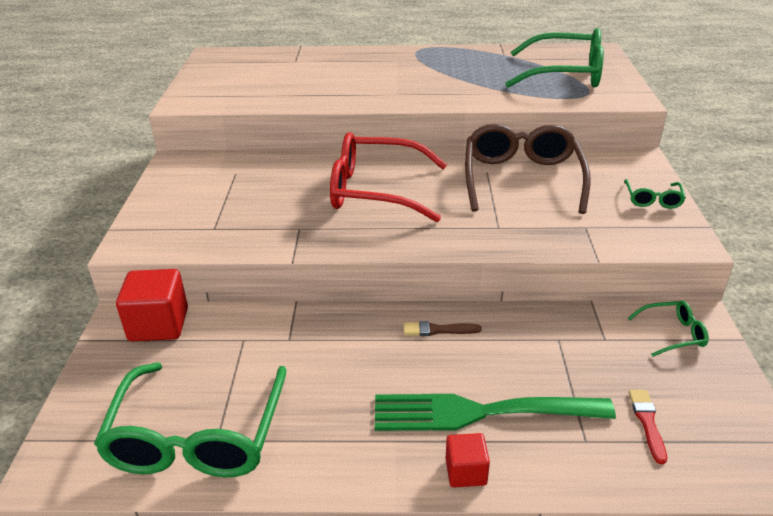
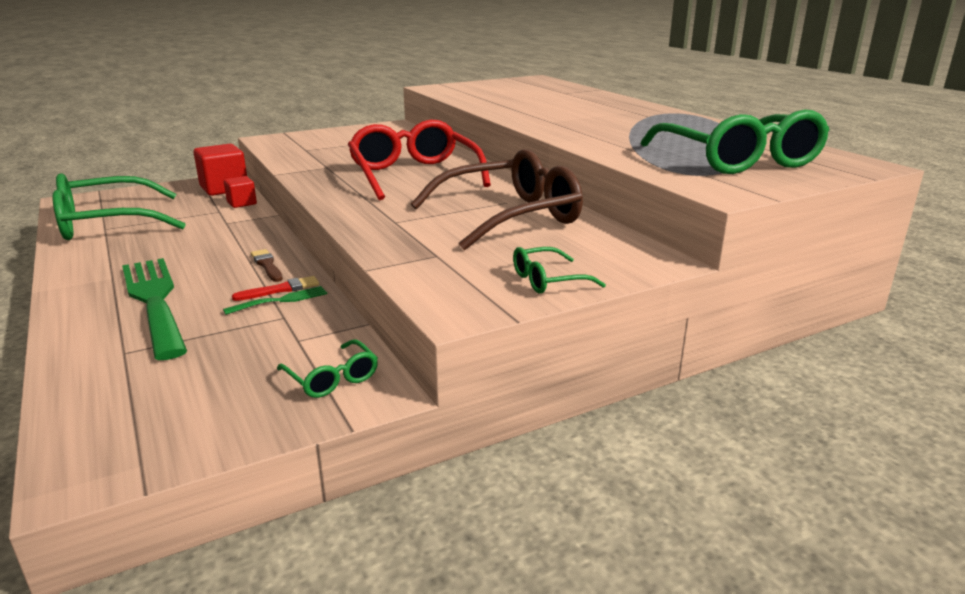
camera: 60 degrees right, 10 degrees down
(466, 472) = (76, 308): red cube -> red cube (242, 203)
(524, 335) = (281, 300): none -> green fork
(647, 422) = (159, 380): red brush -> red brush (280, 289)

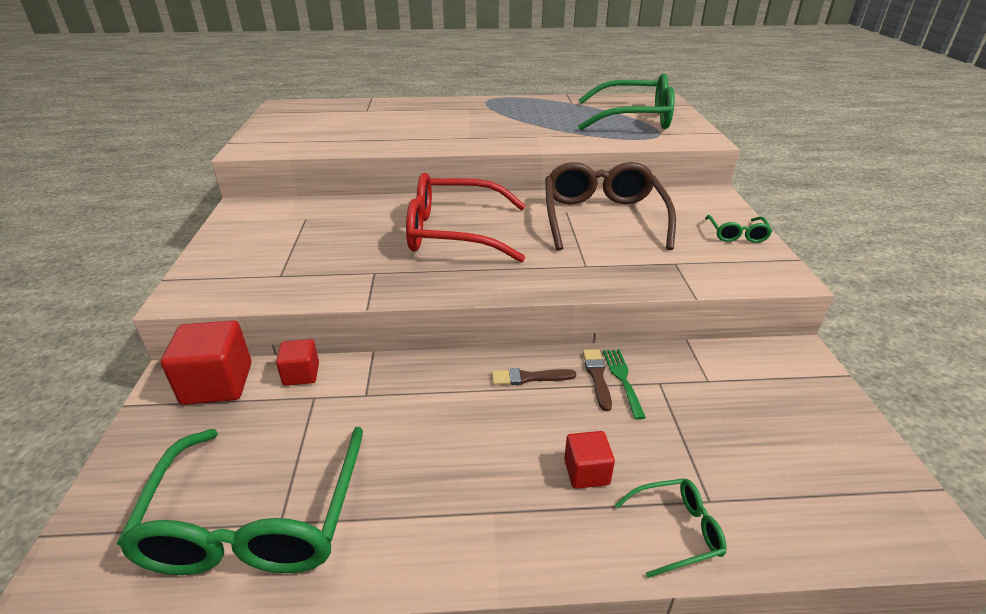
camera: 65 degrees left, 10 degrees up
(154, 301) = (586, 472): green fork -> red cube
(280, 289) = (597, 376): red brush -> brown brush
(332, 378) = (776, 372): green glasses -> green glasses (676, 530)

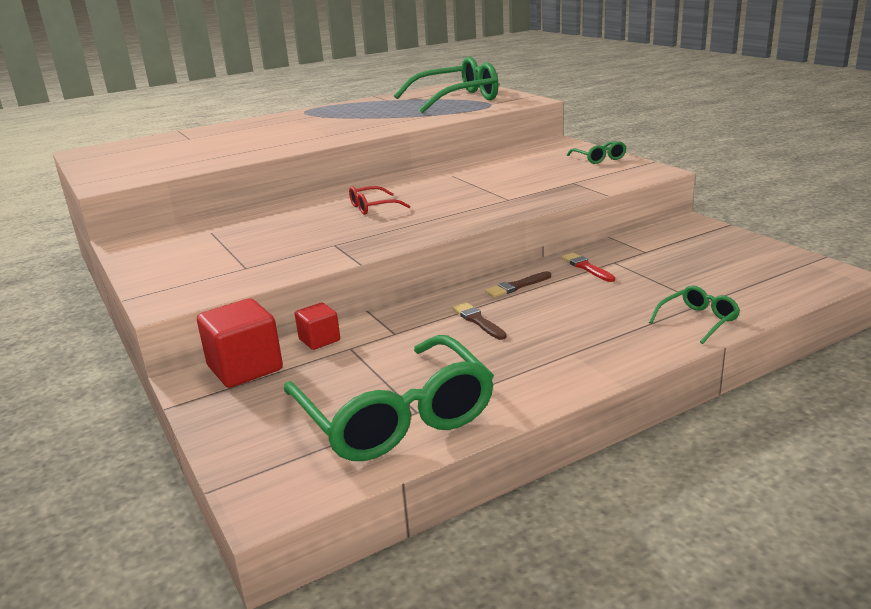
camera: 25 degrees left, 10 degrees down
(455, 232) = (373, 207): red glasses -> red glasses, size x0.44
(586, 472) = (613, 316): red cube -> none
(597, 376) = (566, 271): brown brush -> brown brush (478, 321)
(602, 218) = (487, 172): brown glasses -> none
(622, 379) = (586, 267): green fork -> red brush

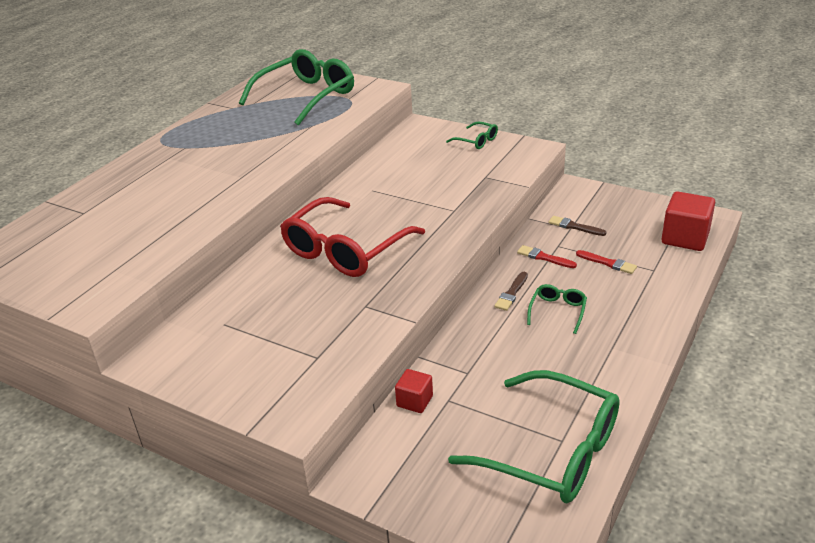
camera: 30 degrees left, 10 degrees up
(245, 368) = (385, 452): red cube -> red cube (685, 238)
(373, 207) = (346, 249): red glasses -> red glasses, size x2.25
(478, 321) = (518, 339): brown brush -> brown brush (574, 226)
(654, 286) = (608, 263): none -> red brush
(697, 321) = (664, 289): green glasses -> green glasses (557, 311)

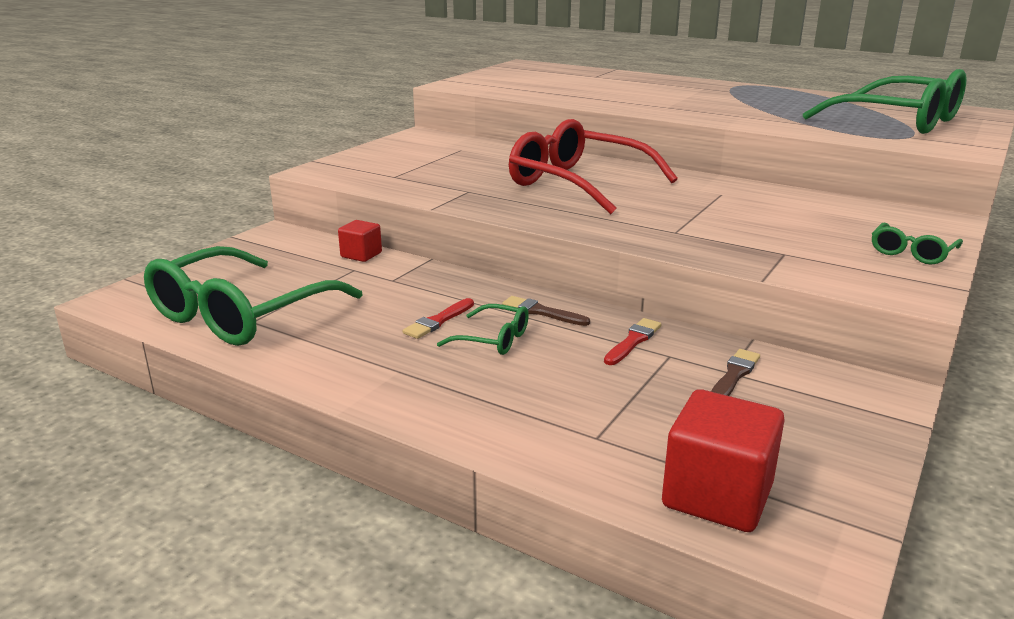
camera: 90 degrees right, 10 degrees down
(608, 263) = (618, 394): red brush -> red brush (438, 321)

